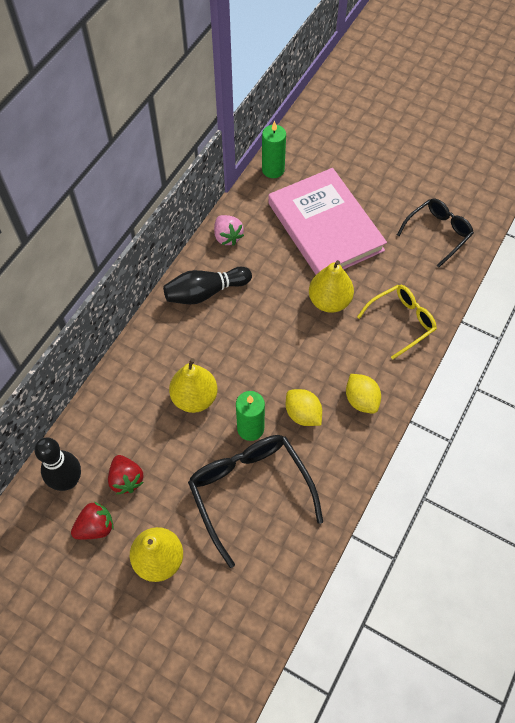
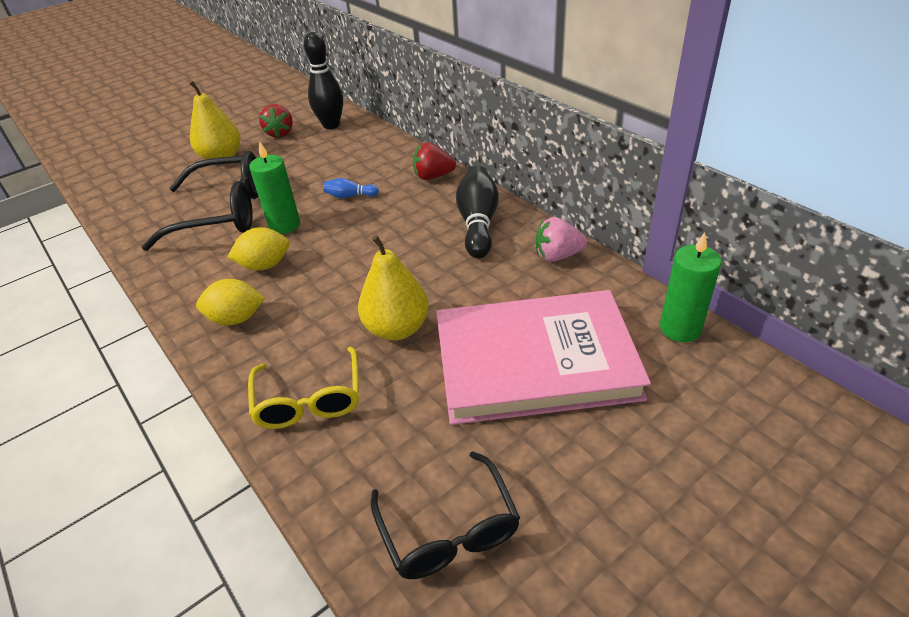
camera: 115 degrees right, 20 degrees down
(126, 479) = (305, 150): red strawberry -> red strawberry (433, 176)
(194, 398) = (350, 196): yellow pear -> blue bowling pin

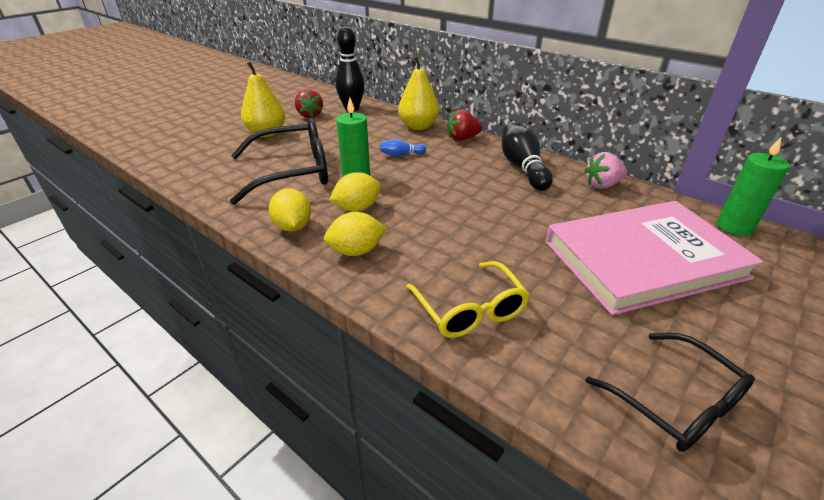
camera: 15 degrees left, 5 degrees down
(190, 283) = (293, 226): none -> yellow lemon
(397, 328) = (510, 246): yellow pear -> yellow pear (418, 126)

